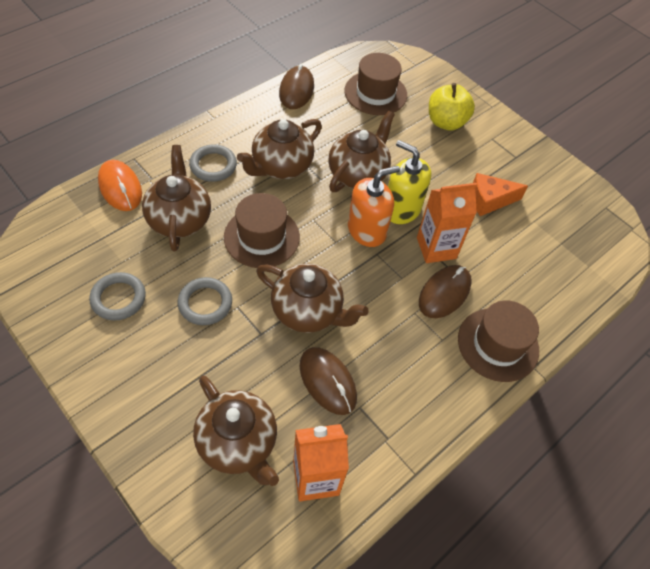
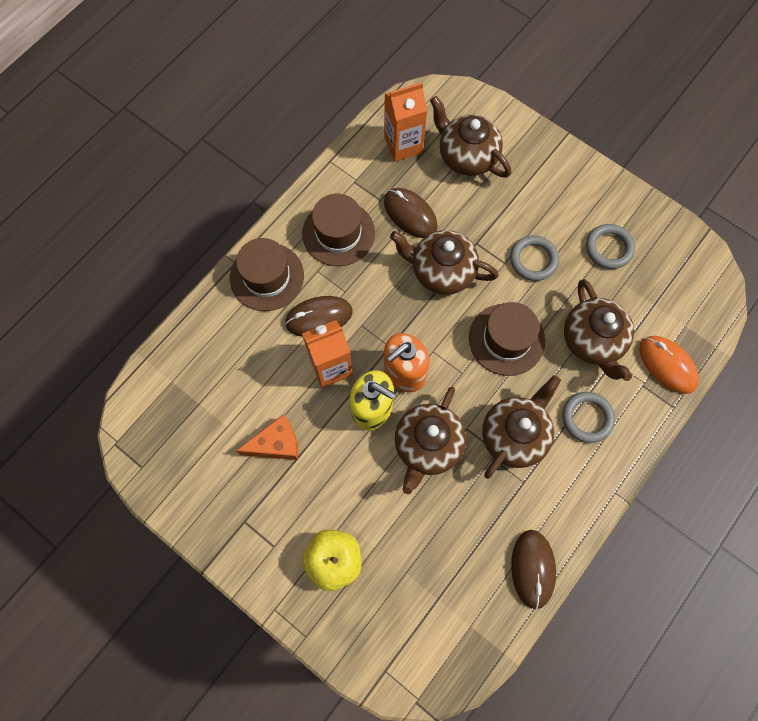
camera: 175 degrees right, 15 degrees up
(375, 93) = (431, 592): brown hat -> brown hat (338, 233)
(444, 293) = (319, 317): brown mouse -> brown mouse turned 45 degrees clockwise

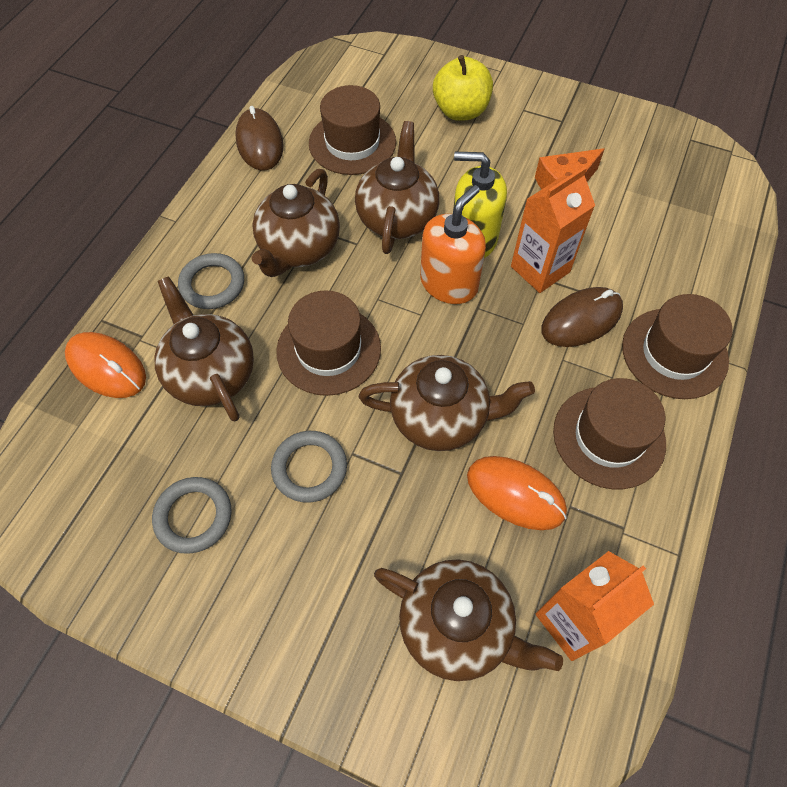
camera: 165 degrees right, 10 degrees down
(410, 214) = (515, 494): brown mouse -> orange mouse
(446, 545) = (352, 143): none -> brown hat

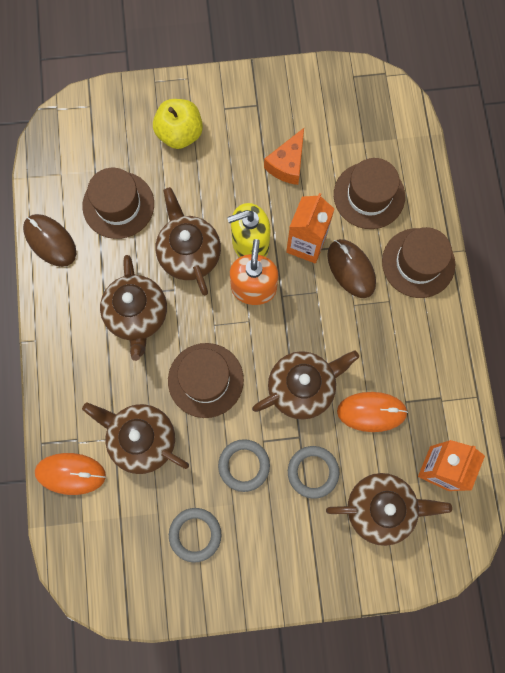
camera: 30 degrees left, 15 degrees up
(212, 284) = (97, 375): grey ring -> grey ring (313, 472)
(581, 319) = (351, 269): brown mouse -> brown mouse turned 60 degrees counterclockwise
(609, 437) = (406, 344): brown hat -> brown hat (369, 195)

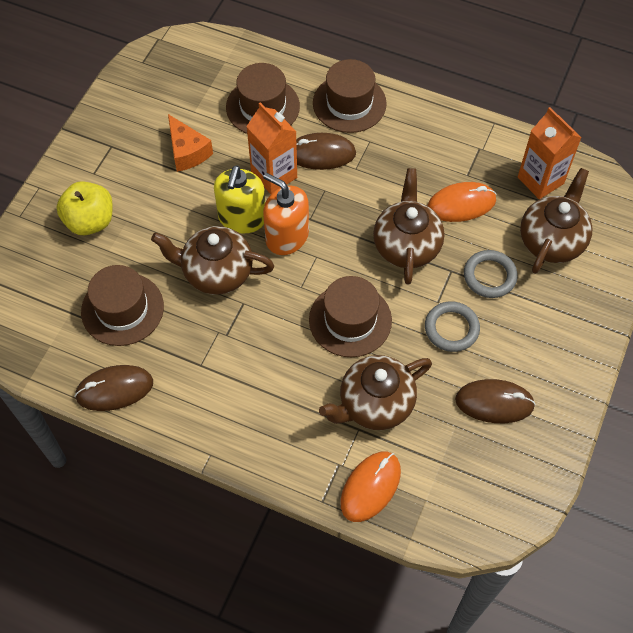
camera: 60 degrees left, 15 degrees down
(137, 315) = (247, 347): brown teapot -> none
(195, 534) = (494, 402): grey ring -> brown mouse
(371, 412) = (461, 204): orange mouse -> orange mouse turned 45 degrees clockwise

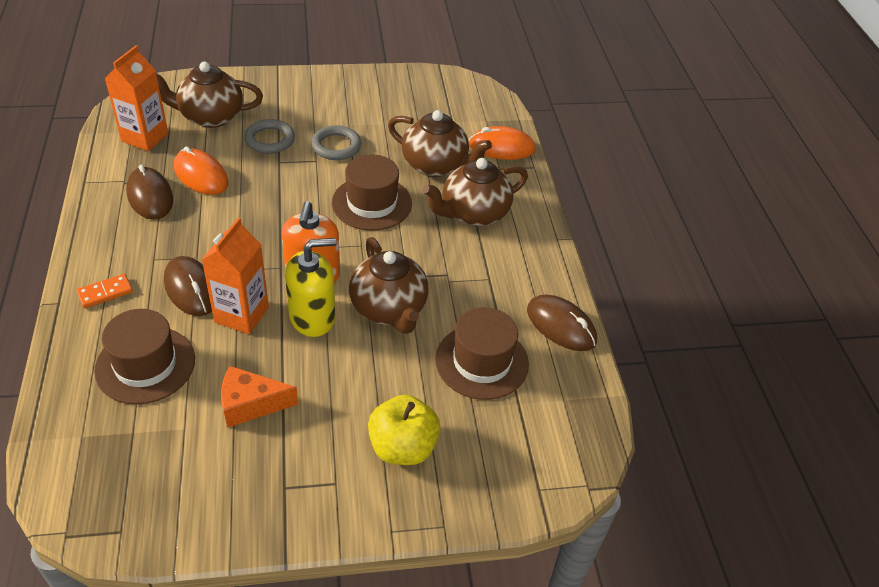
camera: 125 degrees left, 15 degrees down
(187, 151) = (250, 404): orange cheese -> orange cheese turned 120 degrees counterclockwise
(349, 103) = (105, 292): brown hat -> orange domino
(406, 245) = (270, 194): brown teapot -> brown teapot (473, 213)
(494, 402) = (384, 109): brown mouse -> brown mouse (150, 196)

